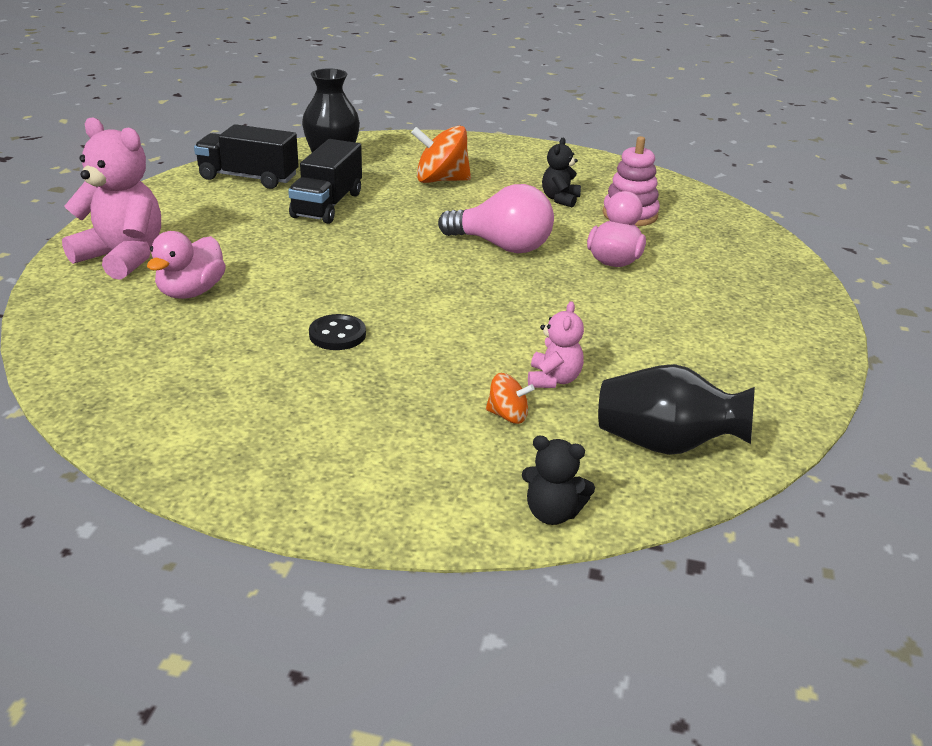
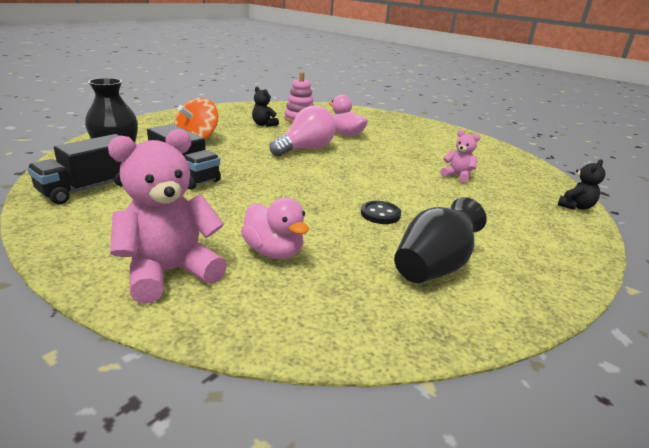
camera: 65 degrees left, 5 degrees down
(508, 415) = (489, 194): orange spinning top -> none
(665, 444) = (519, 172): black vase -> black vase (433, 267)

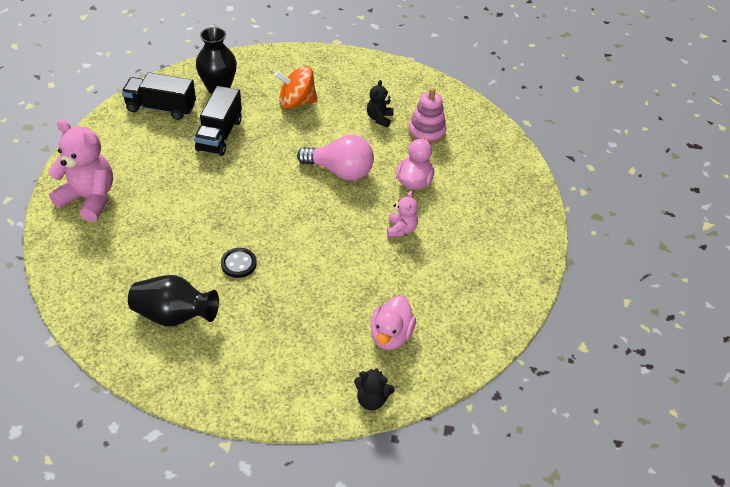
camera: 60 degrees right, 20 degrees up
(274, 252) = (140, 230): pink duck -> pink duck (390, 335)
(457, 176) = (373, 294): pink teddy bear -> pink teddy bear (401, 229)

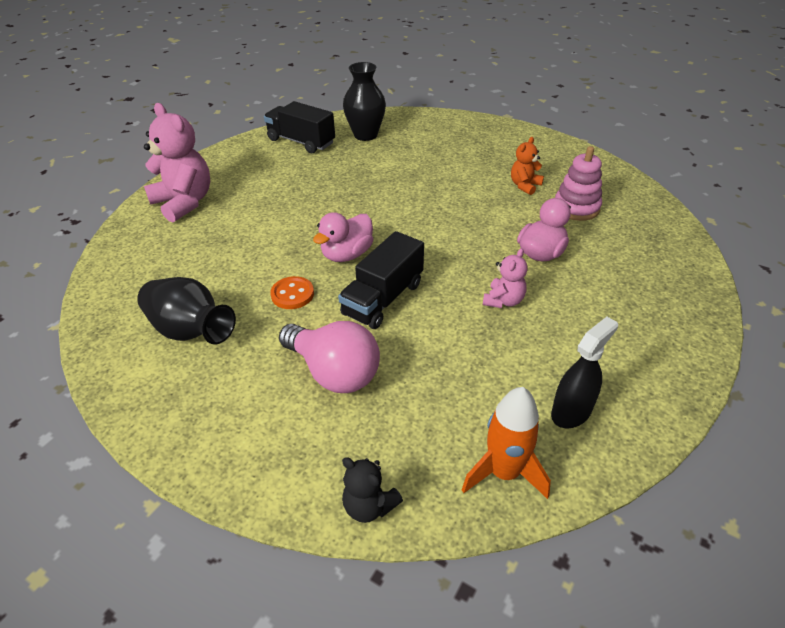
camera: 25 degrees right, 5 degrees down
(219, 135) = (344, 172): black truck -> black truck (383, 299)
(238, 264) = (292, 294): black button -> orange button
(296, 102) = (438, 157): orange spinning top -> none
(340, 171) = (456, 227): pink light bulb -> pink light bulb (334, 372)
(379, 118) = (524, 186): black teddy bear -> orange teddy bear
(390, 335) = (435, 425): pink duck -> pink duck (347, 254)
(446, 354) = (504, 472): none -> orange rocket
(474, 302) = (571, 412): none -> black spray bottle

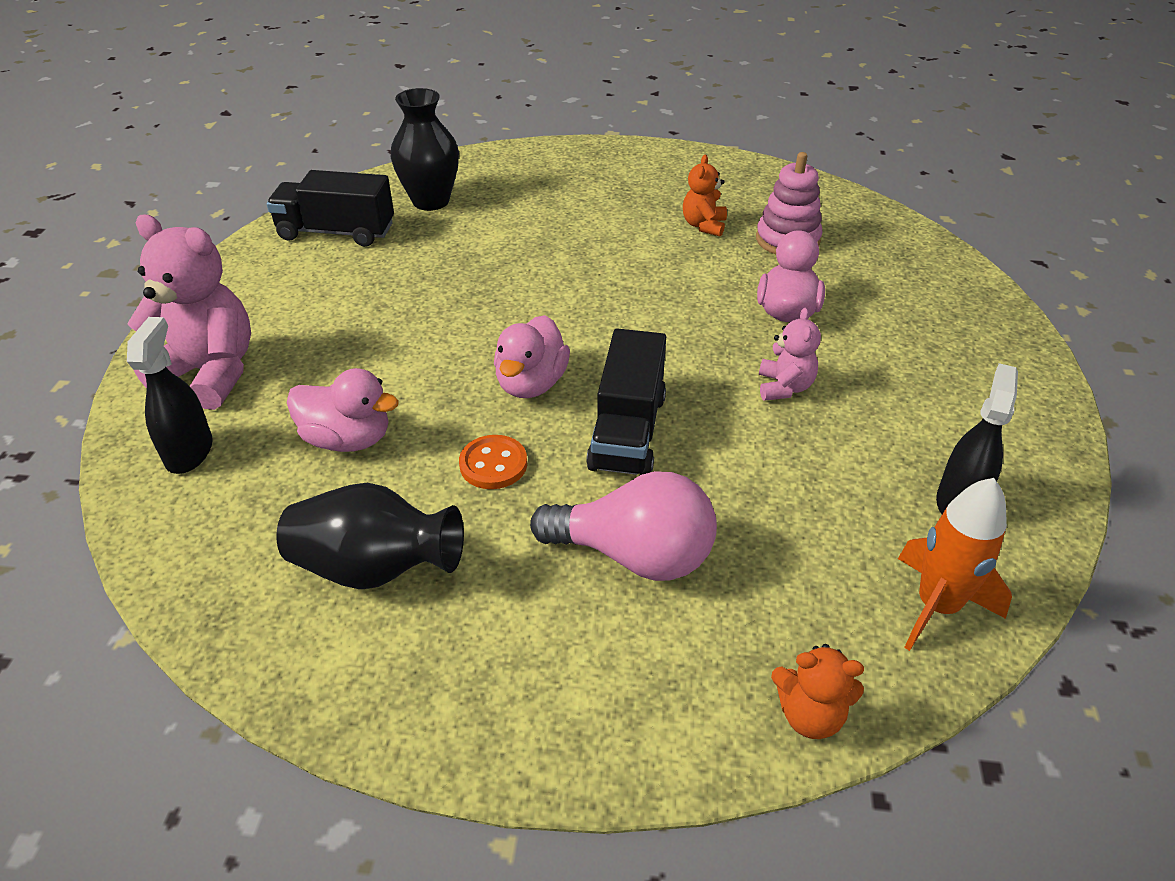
camera: 25 degrees left, 0 degrees up
(146, 241) = (189, 452): none -> black spray bottle
(226, 257) = (347, 439): none -> pink duck
(369, 506) = (810, 715): black teddy bear -> orange teddy bear

